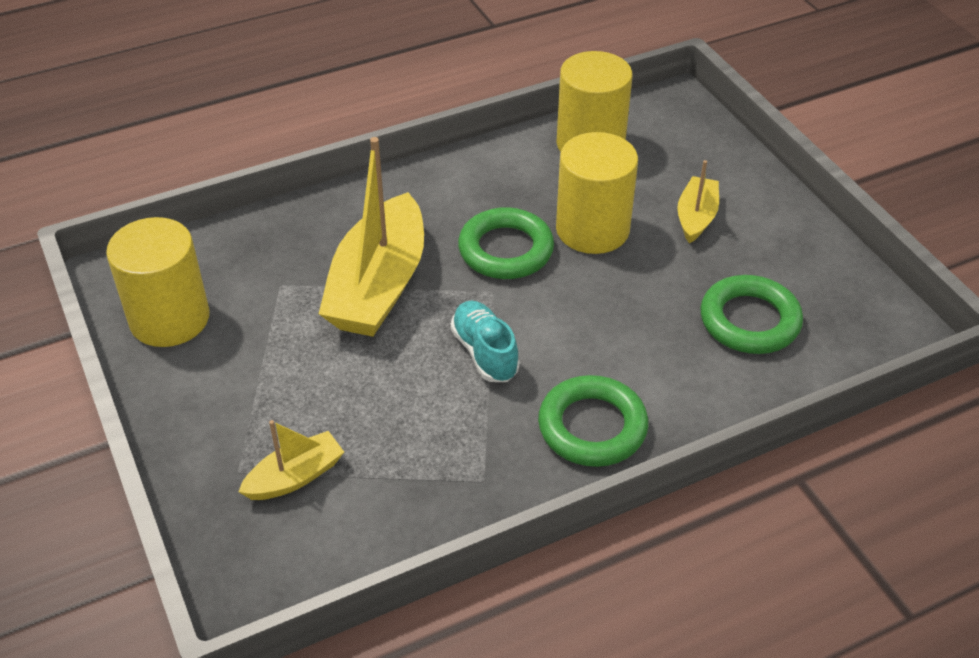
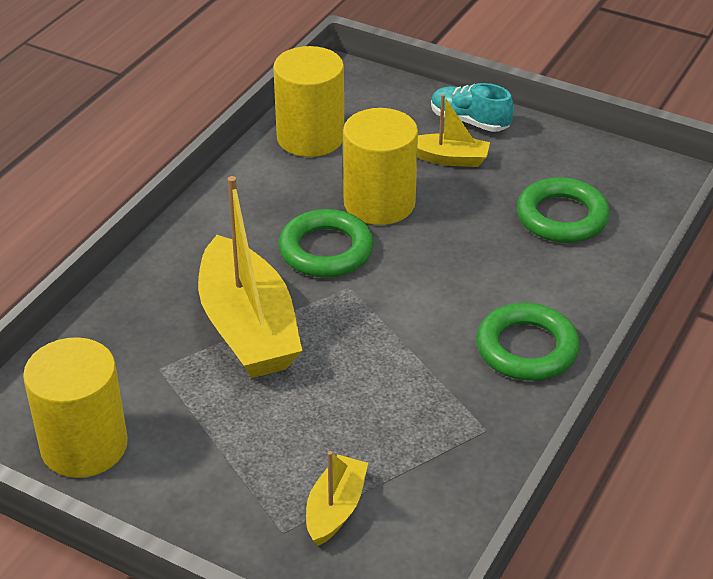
camera: 35 degrees left, 5 degrees down
(484, 352) = (390, 336): turquoise shoe -> turquoise shoe (469, 121)
(696, 217) = (449, 159): yellow boat -> yellow boat turned 120 degrees clockwise

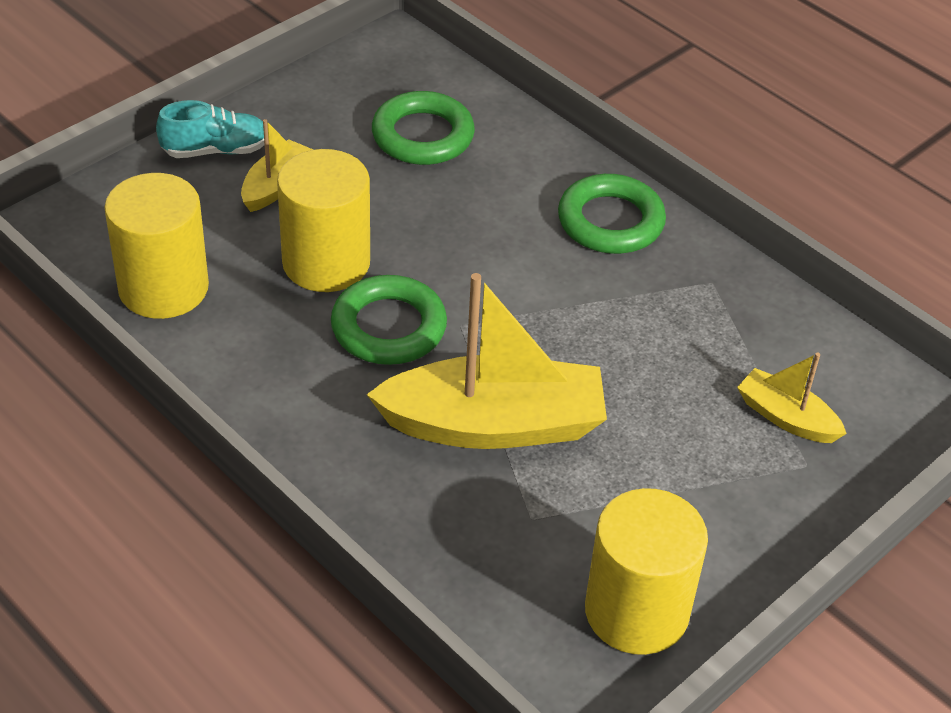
camera: 75 degrees left, 5 degrees up
(469, 121) = (216, 150): turquoise shoe -> turquoise shoe turned 150 degrees counterclockwise

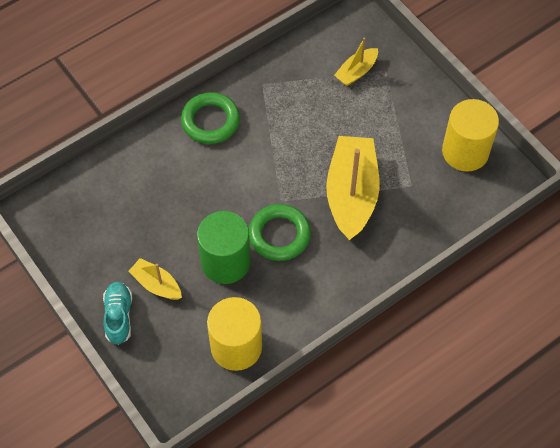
camera: 80 degrees left, 15 degrees up
(326, 262) = (225, 262): yellow cylinder -> green cylinder
(422, 136) = (123, 204): green ring -> none

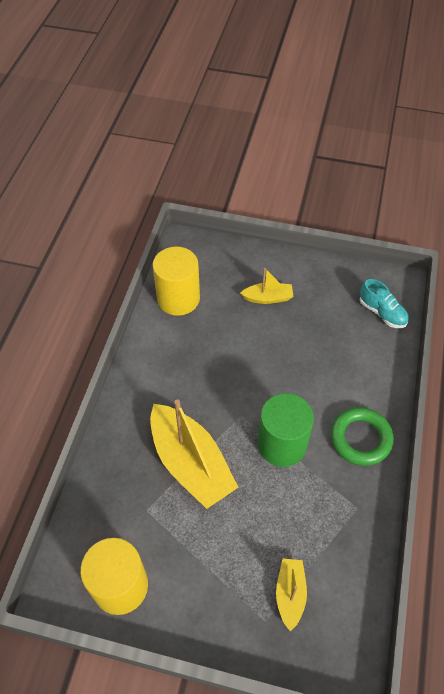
camera: 140 degrees right, 5 degrees down
(119, 316) = (270, 265): turquoise shoe -> turquoise shoe (382, 313)
(225, 262) = (237, 343): green cylinder -> green cylinder (282, 444)
(279, 235) = (218, 389): green ring -> none

